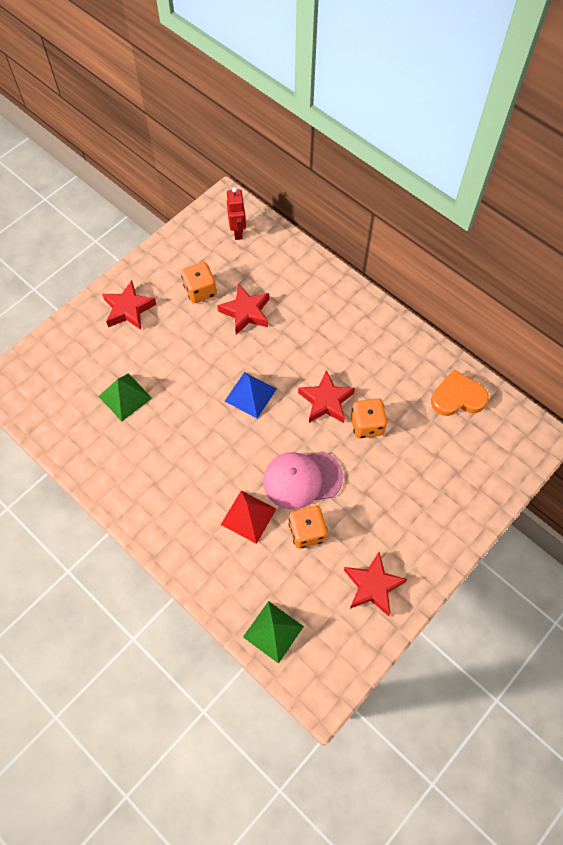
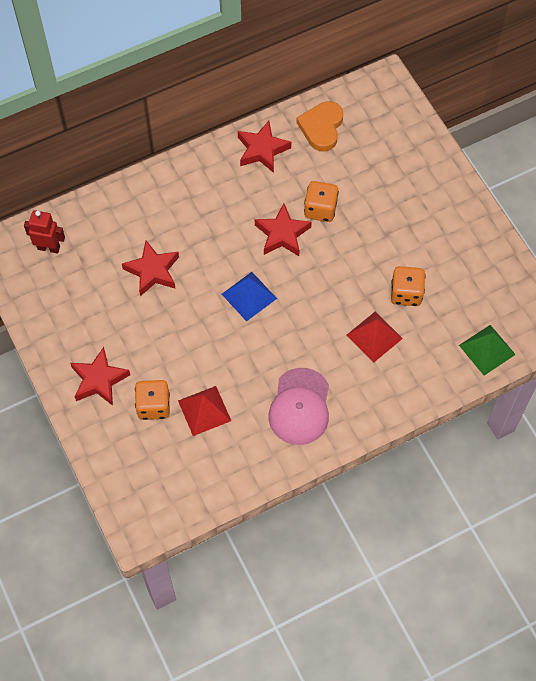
camera: 70 degrees left, 0 degrees up
(125, 397) = (204, 410): green pyramid -> red pyramid
(200, 291) = (107, 305): orange dice -> orange dice (153, 406)
(302, 479) = (354, 280): pink cap -> pink cap (300, 407)
(373, 586) = (473, 259): red star -> red star (262, 150)

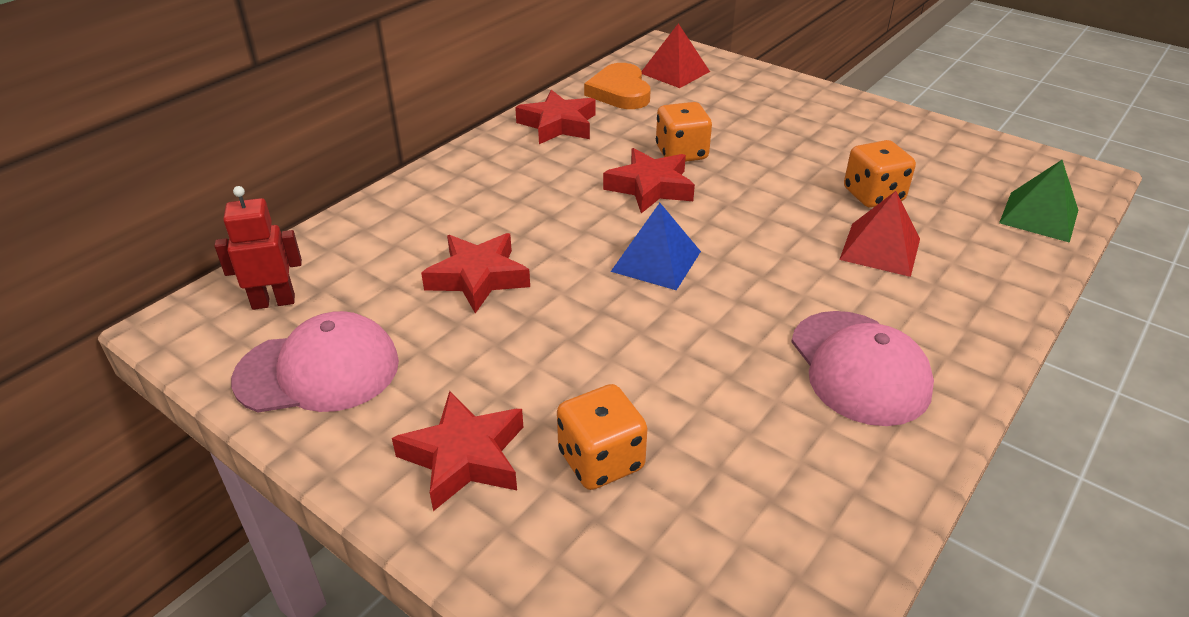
camera: 25 degrees left, 25 degrees down
(55, 304) = (318, 371): none -> pink cap
(204, 410) = (702, 432): red pyramid -> red pyramid (675, 72)

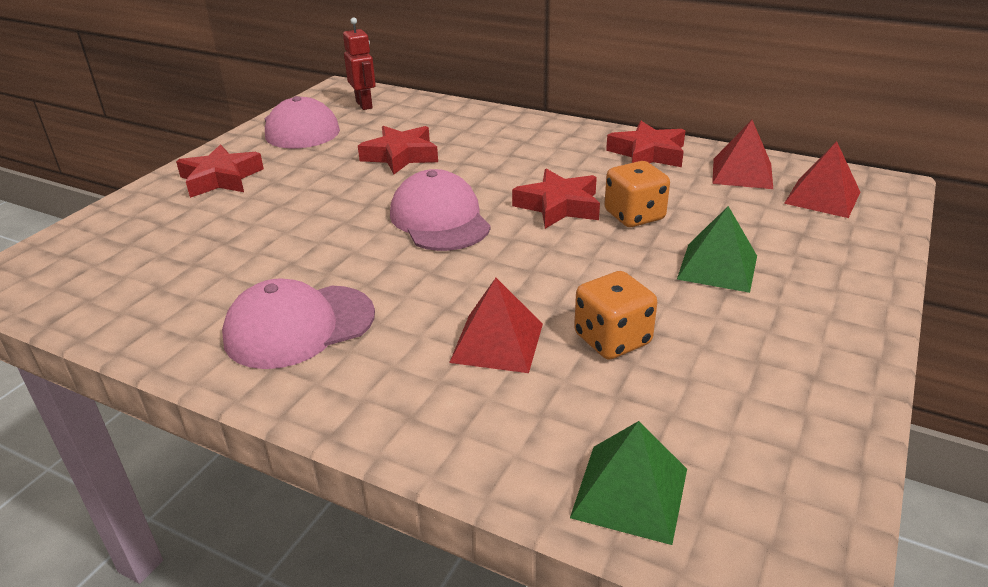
camera: 80 degrees right, 5 degrees down
(601, 460) = (209, 220): orange dice -> none
(620, 92) = (742, 173): orange heart -> red pyramid
(656, 261) = (440, 219): blue pyramid -> pink cap
(773, 134) = (717, 267): none -> green pyramid

